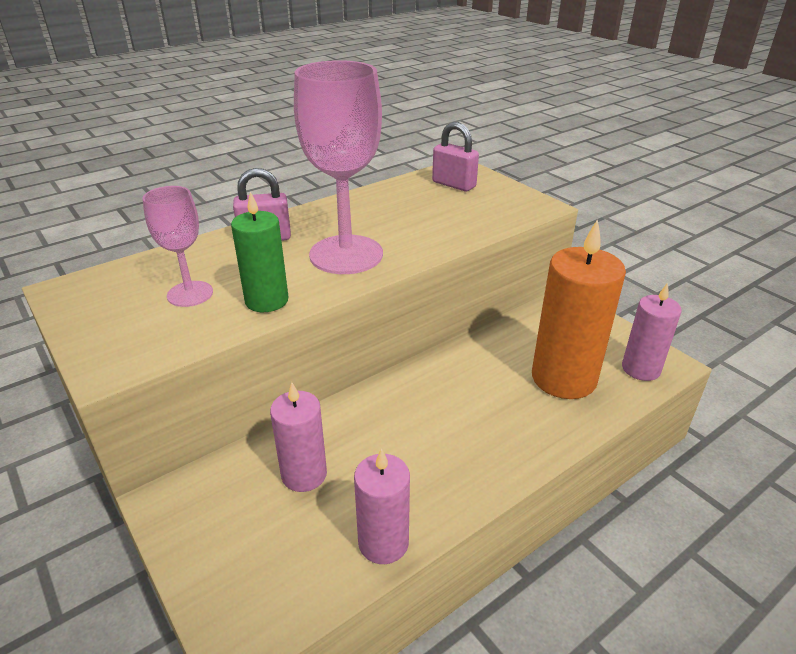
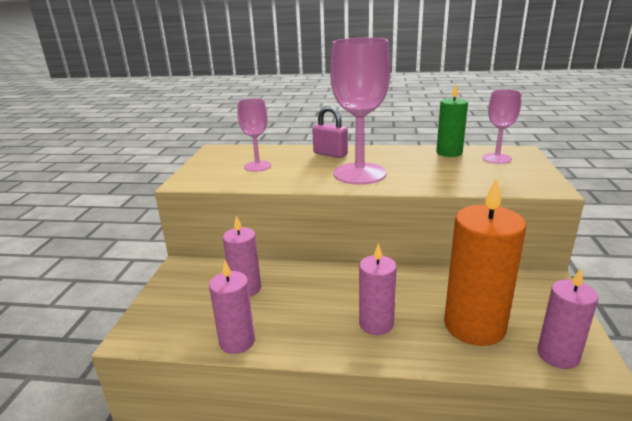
camera: 45 degrees right, 10 degrees down
(266, 300) = (285, 180): green candle -> green candle (449, 153)
(454, 184) = (496, 158): pink padlock -> pink goblet
(489, 427) = (376, 324): none -> pink candle

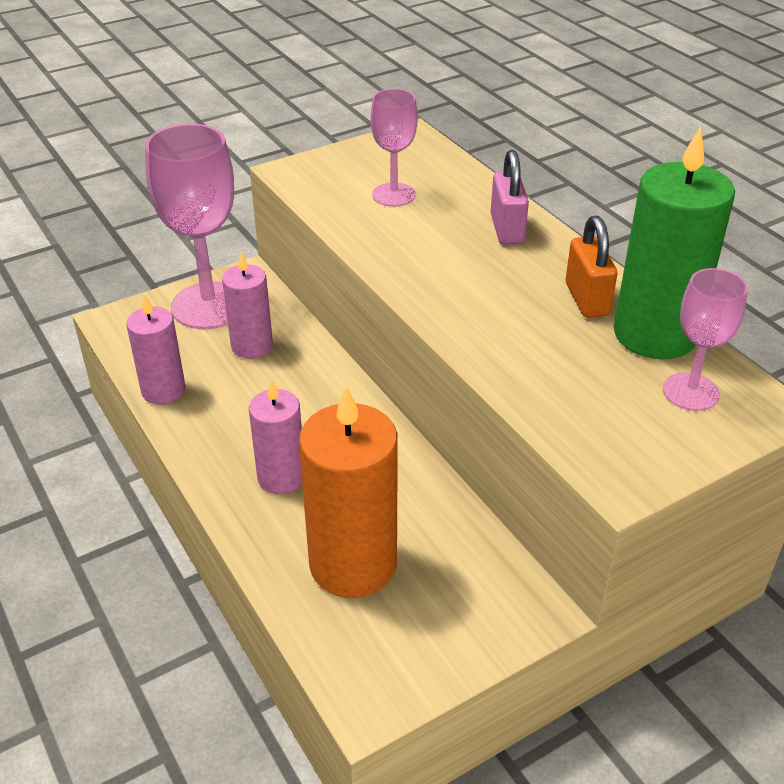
camera: 50 degrees right, 15 degrees up
(359, 174) = (464, 284): pink goblet -> pink goblet (209, 306)
(407, 156) = (586, 299): none -> orange padlock
(449, 153) = (655, 334): green candle -> green candle, size x1.68
(558, 355) = (360, 660): pink candle -> none

